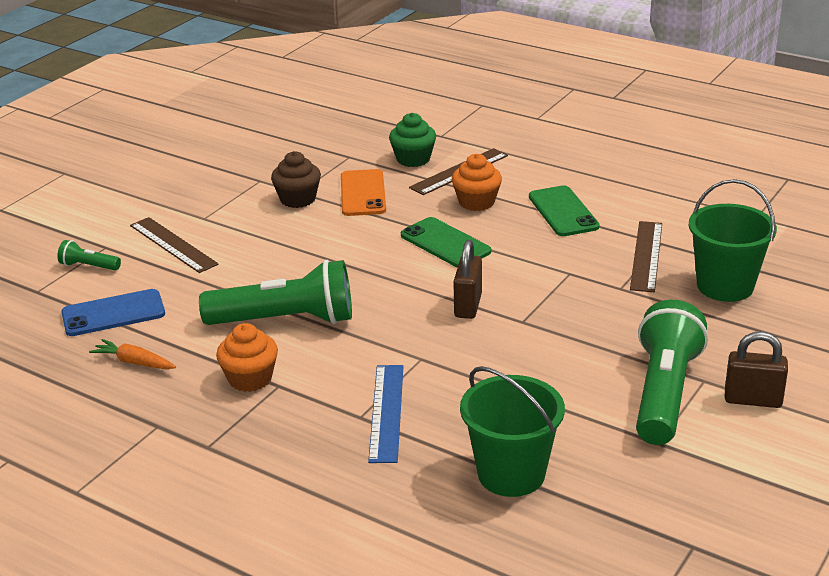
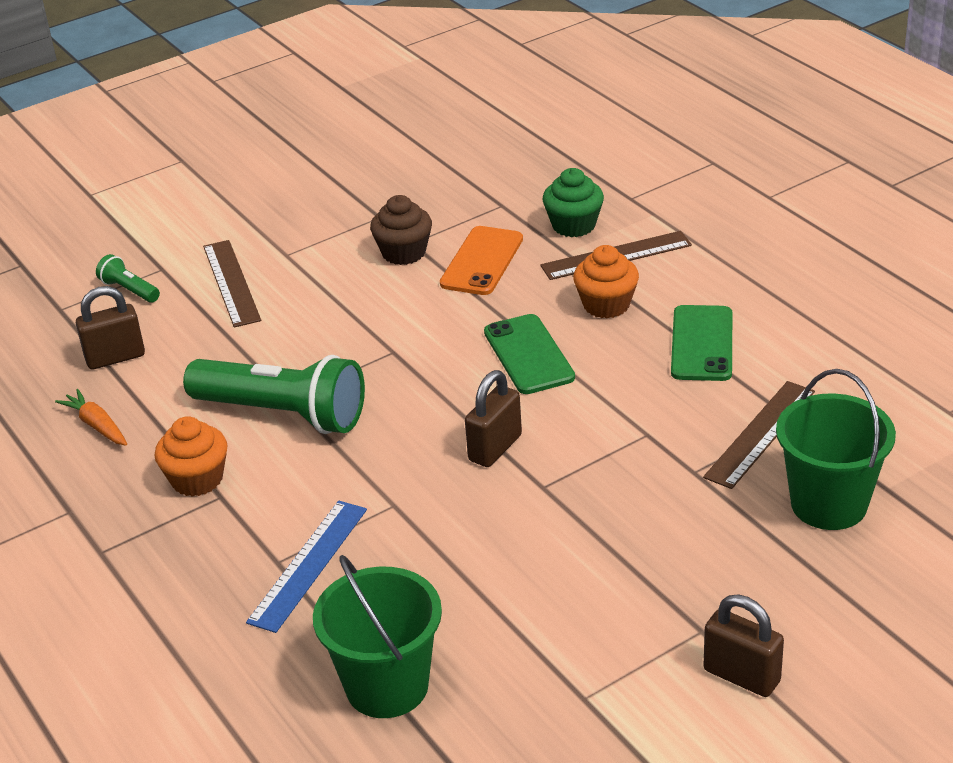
camera: 25 degrees right, 5 degrees up
(113, 313) = (115, 357): blue phone -> brown padlock
(664, 393) = (640, 633): green flashlight -> none

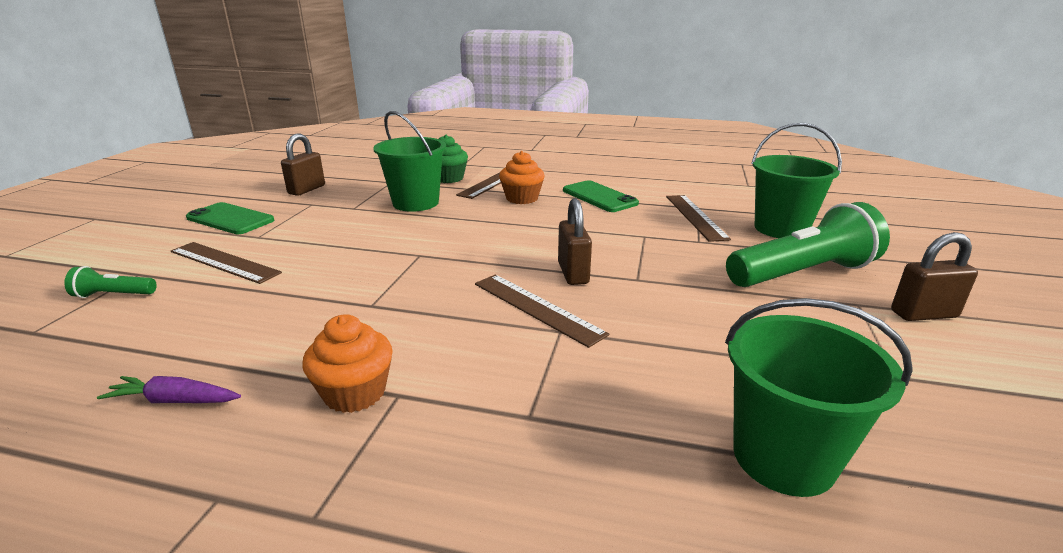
camera: 45 degrees left, 10 degrees down
(97, 425) = (175, 401): orange carrot -> purple carrot
(115, 357) = (144, 342): brown padlock -> brown padlock (306, 190)
(283, 414) = (380, 316): green flashlight -> green flashlight (803, 273)
(308, 565) = (561, 403): blue ruler -> none
(404, 252) = (354, 213): brown cupcake -> none
(407, 471) = (536, 308): none -> brown ruler
(482, 261) = (415, 203): orange phone -> green bucket
(528, 355) = (514, 228): green phone -> green phone (230, 219)

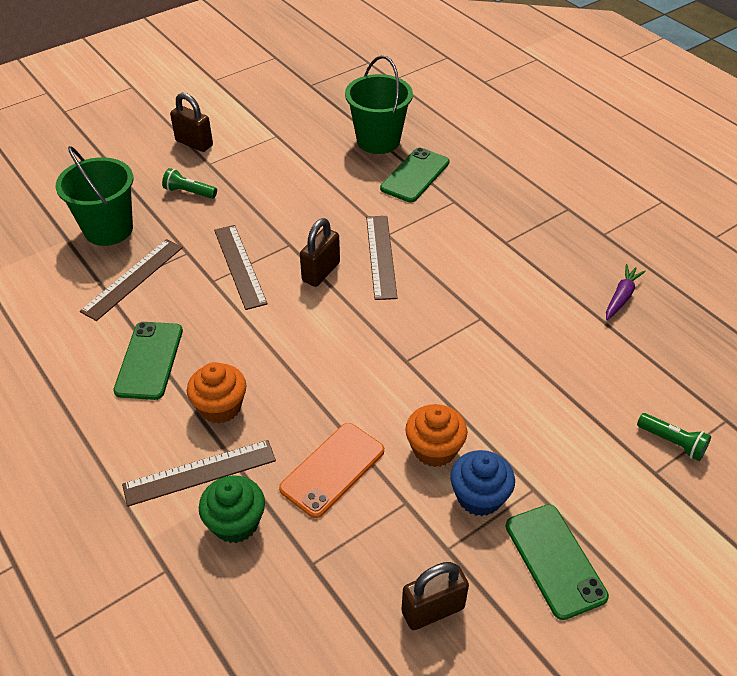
camera: 140 degrees left, 20 degrees up
(175, 401) = (621, 297): purple carrot -> purple carrot turned 105 degrees counterclockwise
(224, 262) = (575, 449): brown ruler -> brown ruler (239, 266)
(301, 222) = (479, 497): none -> blue cupcake
(355, 393) = (526, 253): orange cupcake -> orange cupcake (434, 449)
(415, 203) = (332, 469): green bucket -> orange phone
(636, 425) = (415, 175): none -> green phone
(803, 273) = (189, 192): green flashlight -> green flashlight, size x0.44

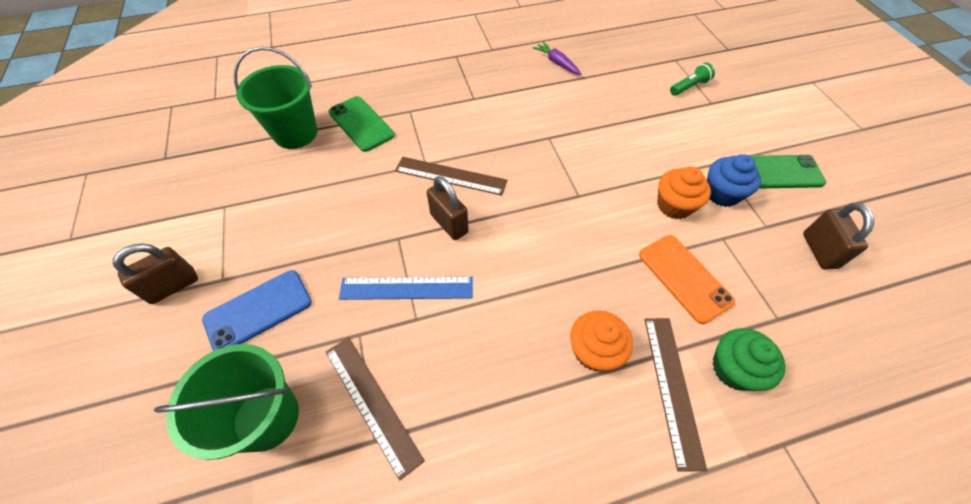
camera: 70 degrees left, 10 degrees up
(149, 360) = (510, 409): green phone -> none
(189, 192) = (258, 310): green flashlight -> blue phone
(239, 266) = (406, 288): brown ruler -> blue ruler

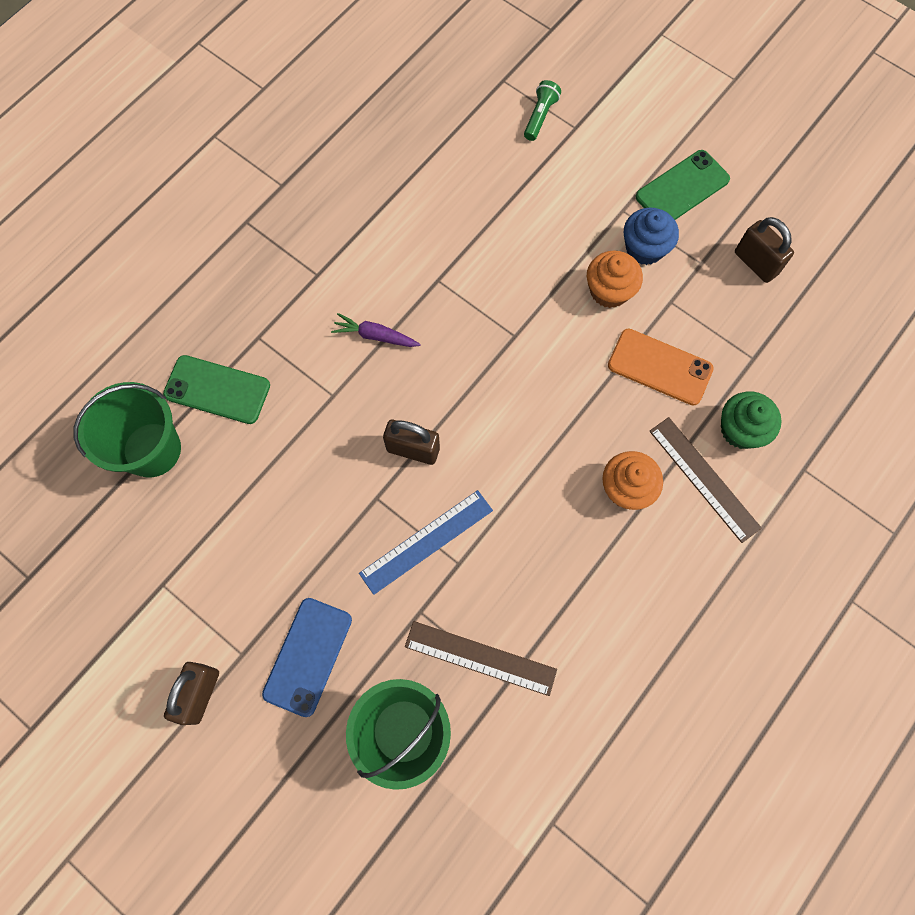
camera: 35 degrees left, 15 degrees up
(450, 176) = (371, 393): brown ruler -> none
(557, 63) = (374, 163): purple carrot -> purple carrot (375, 336)

